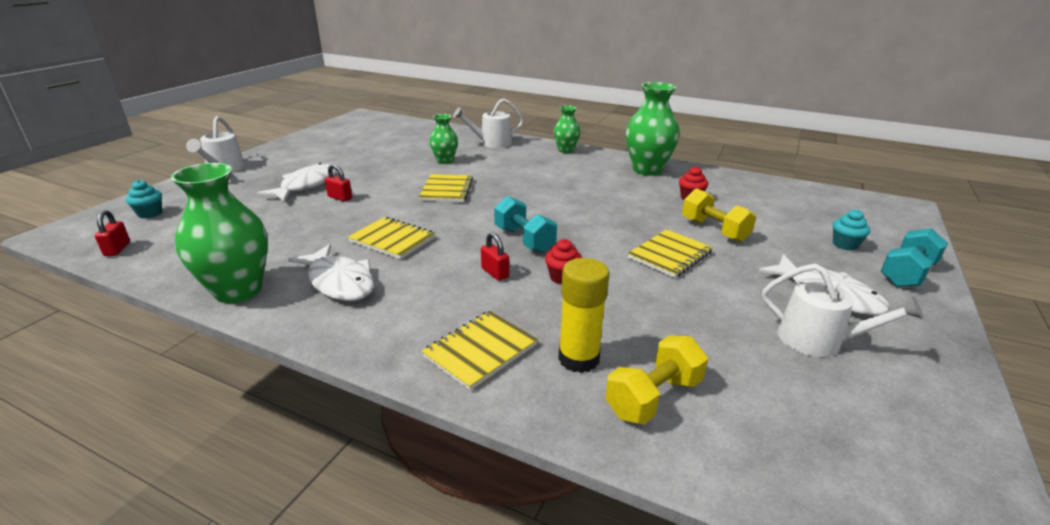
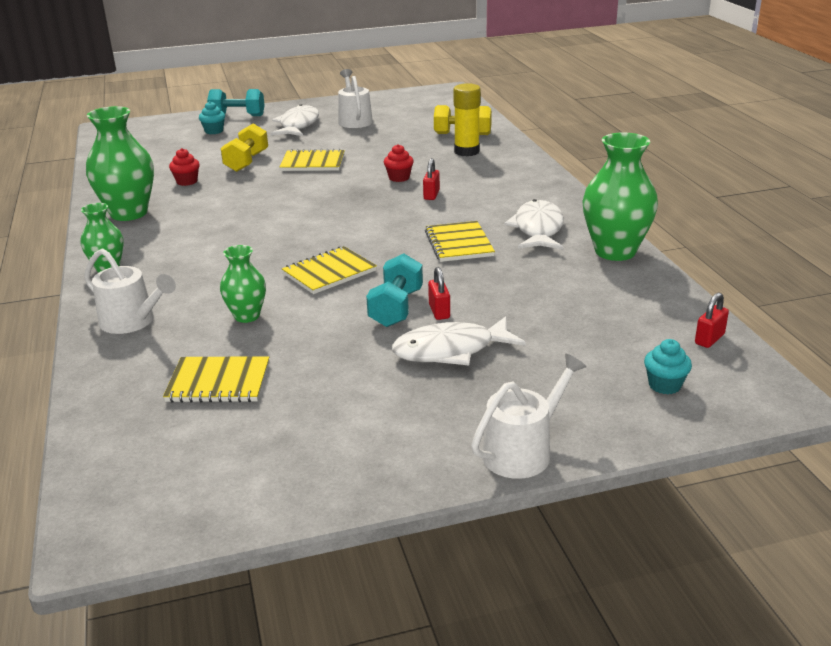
camera: 130 degrees left, 0 degrees up
(480, 351) = (506, 169): yellow notebook -> yellow notebook (218, 382)
(524, 239) = (369, 205): turquoise dumbbell -> turquoise dumbbell (396, 308)

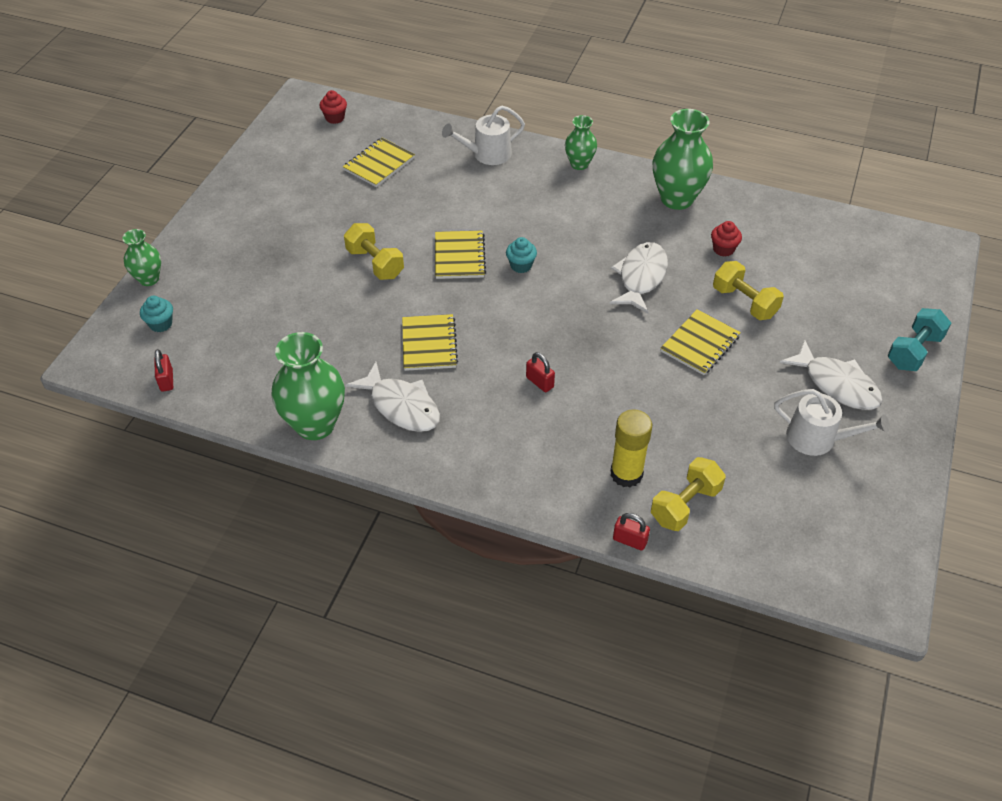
camera: 125 degrees right, 20 degrees up
(214, 131) = (868, 314): turquoise cupcake -> turquoise cupcake (521, 265)
(247, 316) = (441, 199): green vase -> green vase (149, 279)
(396, 308) = (375, 263): turquoise dumbbell -> yellow dumbbell
(399, 178) = (602, 383): red cupcake -> red cupcake (335, 118)
(439, 311) = (348, 280): red padlock -> red padlock (629, 540)
(451, 350) = (301, 261): white fish -> white fish (641, 277)
(459, 244) = (429, 344): yellow notebook -> yellow notebook turned 60 degrees clockwise
(522, 451) = (190, 237): white watering can -> none

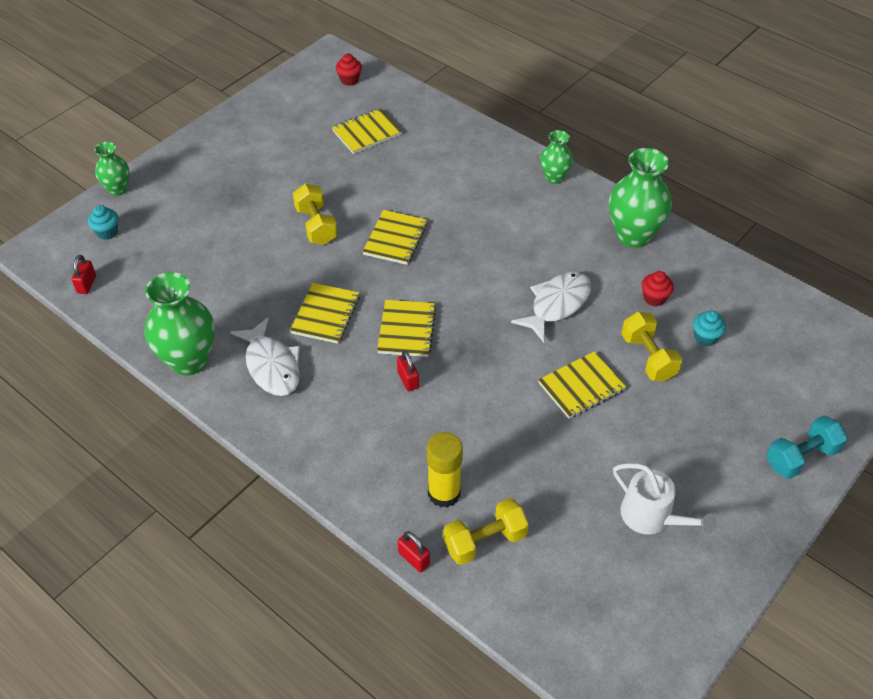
camera: 20 degrees right, 0 degrees up
(487, 154) = (471, 147): white watering can -> none
(514, 337) = (406, 330): none -> yellow notebook
(521, 265) = (448, 262): turquoise cupcake -> turquoise cupcake (705, 337)
(836, 384) = (700, 467): white fish -> none

